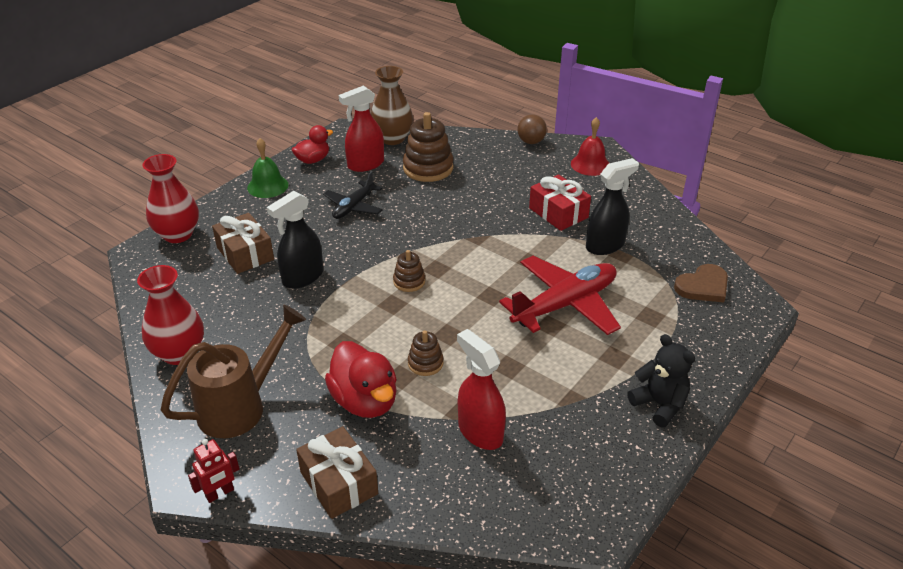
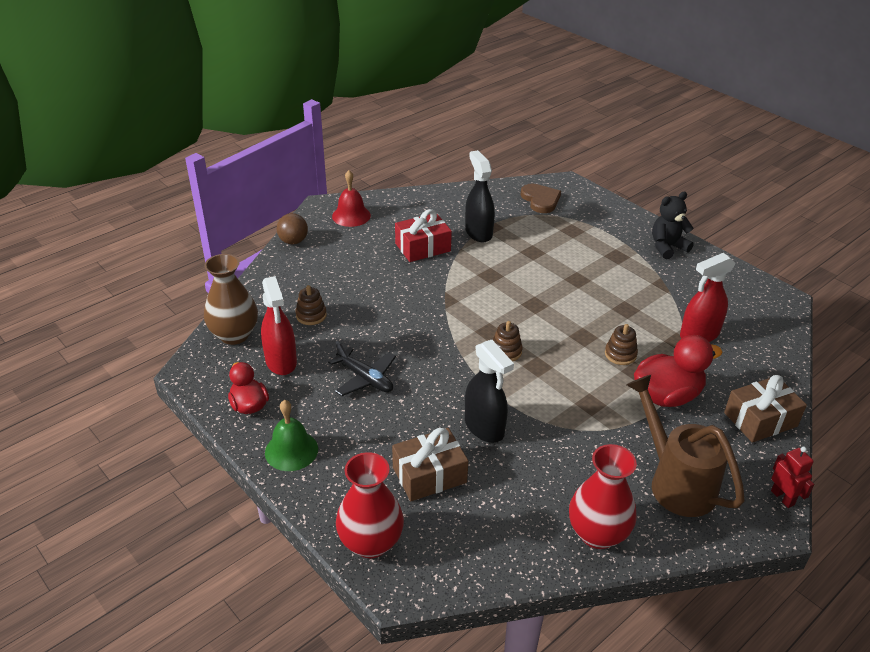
camera: 80 degrees left, 0 degrees up
(428, 168) = (311, 315): brown stacking toy -> brown stacking toy, size x0.54
(565, 305) = (553, 267): red plane -> none

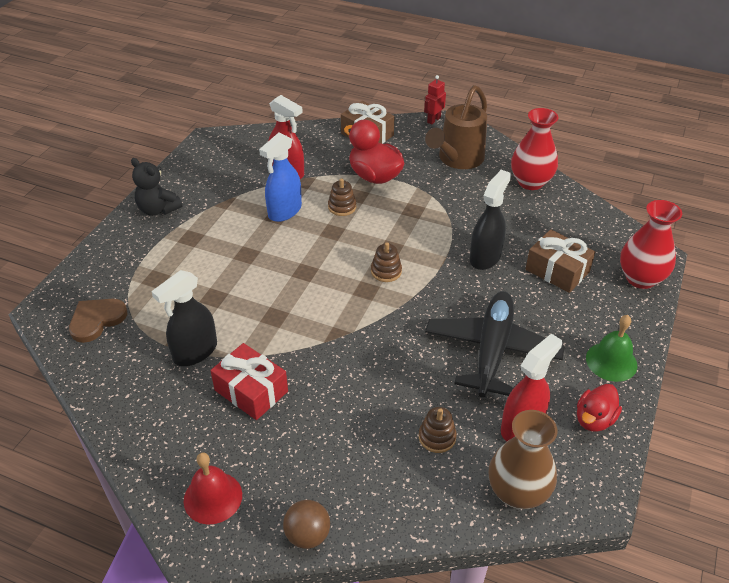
camera: 115 degrees left, 5 degrees up
(365, 378) = (492, 350): black plane -> black plane, size x1.73
(631, 316) = (284, 211): none -> blue spray bottle

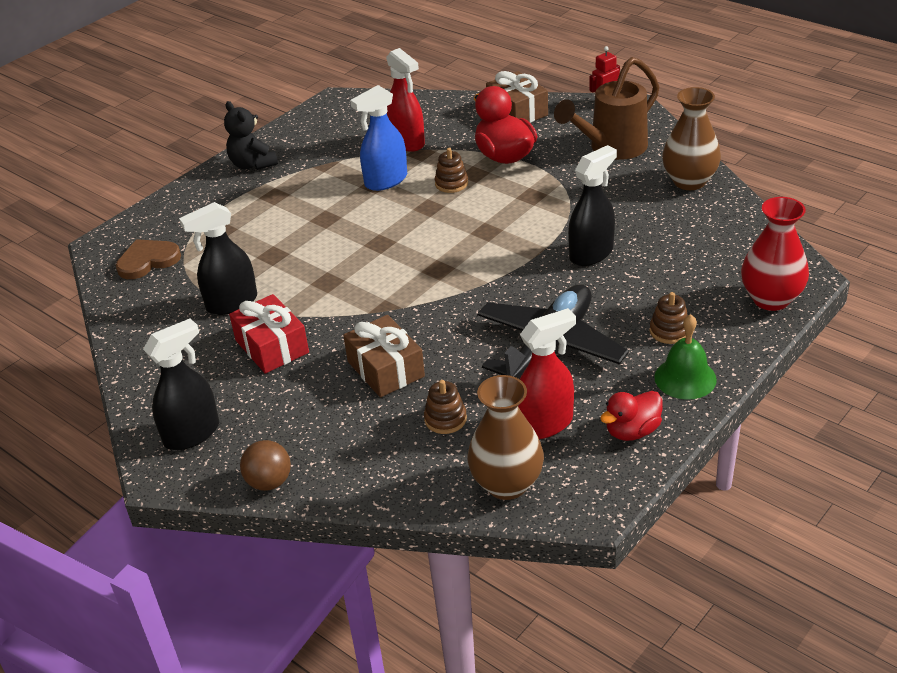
camera: 20 degrees right, 5 degrees down
(213, 497) = (192, 433): red bell -> black spray bottle
(386, 271) = (469, 254): brown stacking toy -> brown stacking toy (669, 331)
(530, 182) = (689, 181): red vase -> brown vase
(557, 271) = (671, 278): brown gift -> brown gift (385, 369)

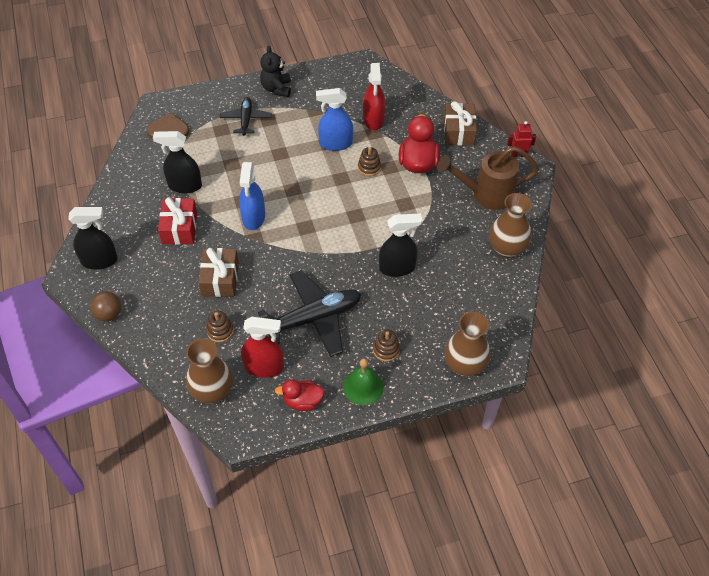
camera: 30 degrees right, 15 degrees up
(244, 207) = (246, 120): none -> black plane
(361, 291) = (253, 218): none -> blue spray bottle
(771, 299) = (464, 365): red vase -> brown vase

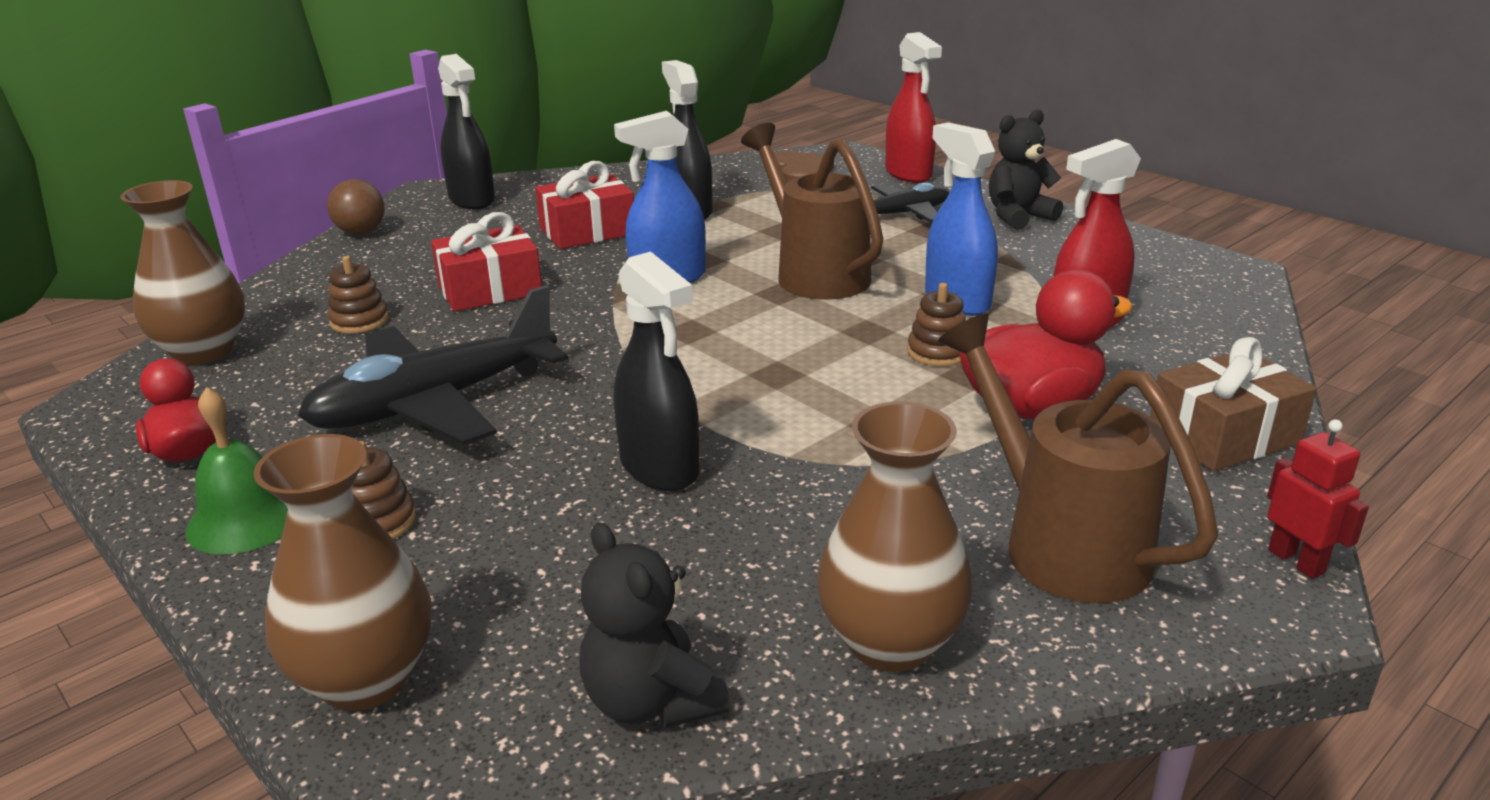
camera: 65 degrees right, 25 degrees down
(220, 279) = (490, 289): brown gift -> red gift
(264, 367) = (278, 385): red spray bottle -> red spray bottle (908, 174)
(282, 171) = (815, 273): none -> brown watering can
(313, 319) = (435, 403): black plane -> black plane turned 105 degrees clockwise
(504, 304) = (652, 701): none -> black teddy bear

